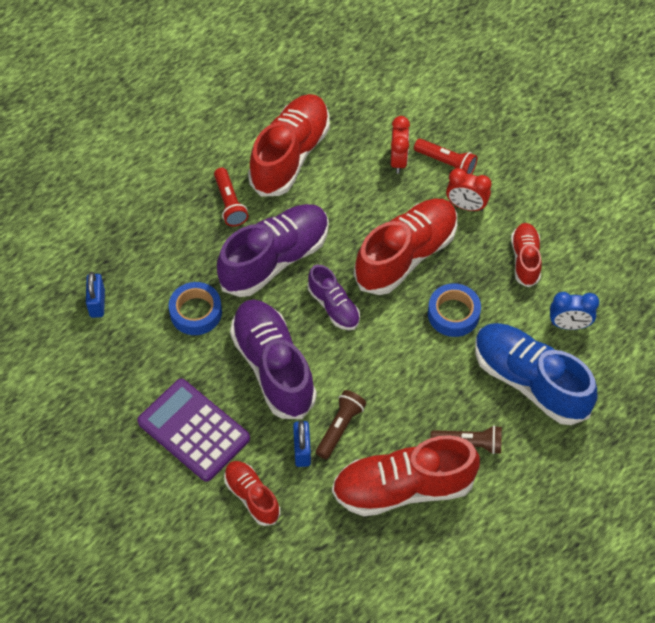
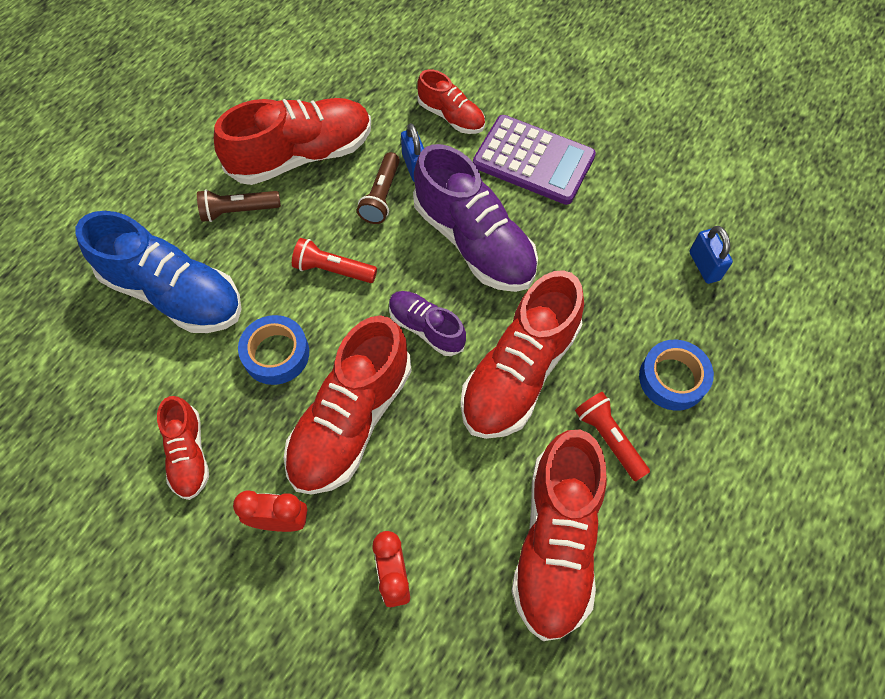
camera: 165 degrees right, 5 degrees up
(196, 312) = (586, 282): blue tape -> blue tape (672, 379)
(274, 259) = (519, 372): purple shoe -> red shoe
(446, 163) = (321, 592): red flashlight -> red flashlight (333, 269)
(569, 325) = (127, 374): blue clock -> none

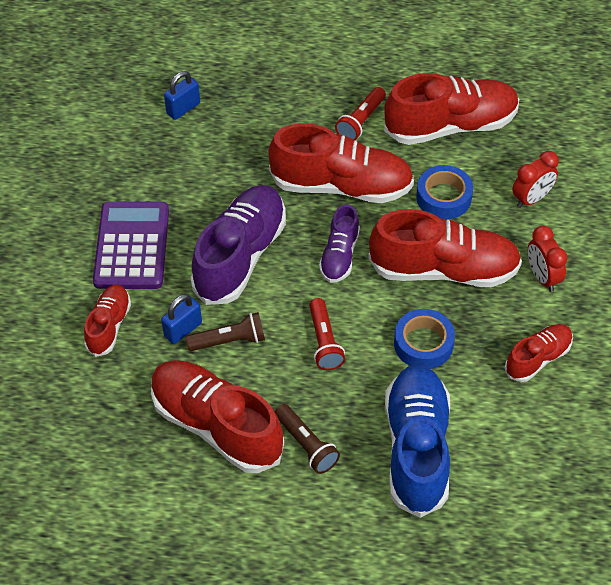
camera: 115 degrees left, 10 degrees down
(672, 379) = (293, 101): blue tape -> blue tape (444, 197)

